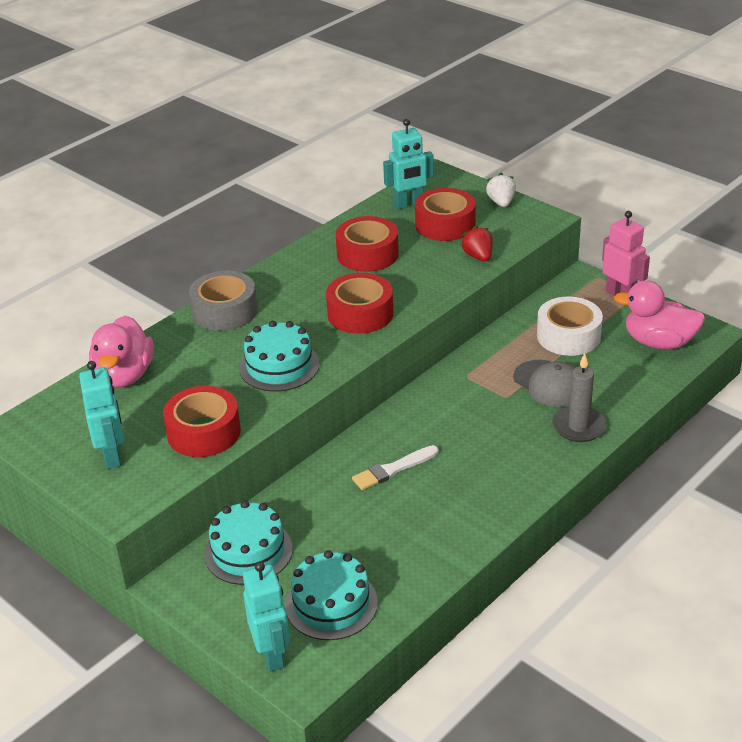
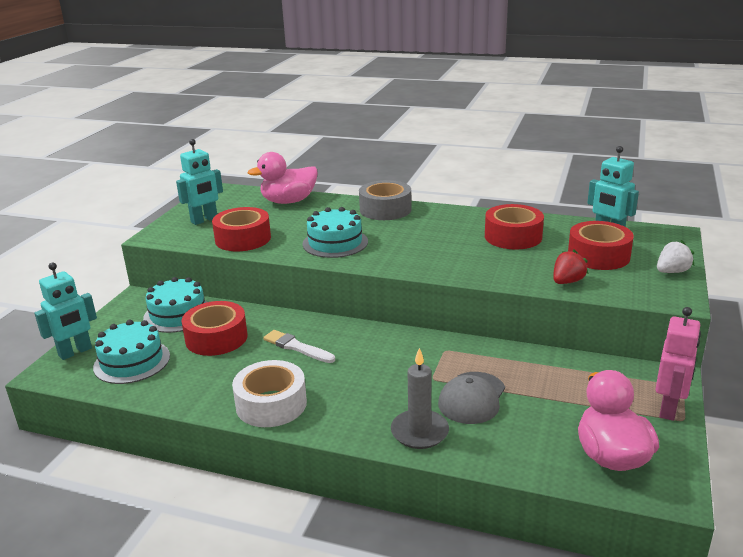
camera: 65 degrees right, 10 degrees down
(360, 313) = (427, 254): red tape -> red tape (216, 338)
(568, 336) = (560, 391): white tape -> white tape (271, 404)

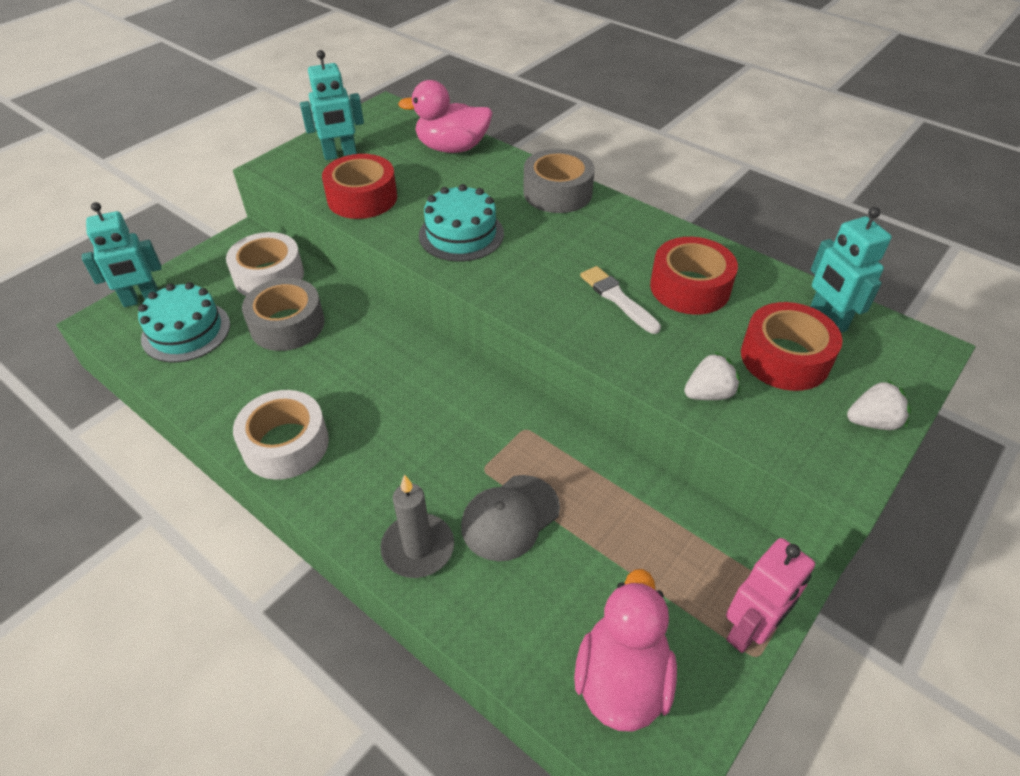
camera: 20 degrees right, 20 degrees up
(178, 314) = (269, 276): turquoise cake -> white tape
(216, 338) = (287, 324): red tape -> grey tape
(297, 347) = (362, 367): white brush -> white brush (618, 299)
(567, 282) = (709, 393): red strawberry -> white strawberry

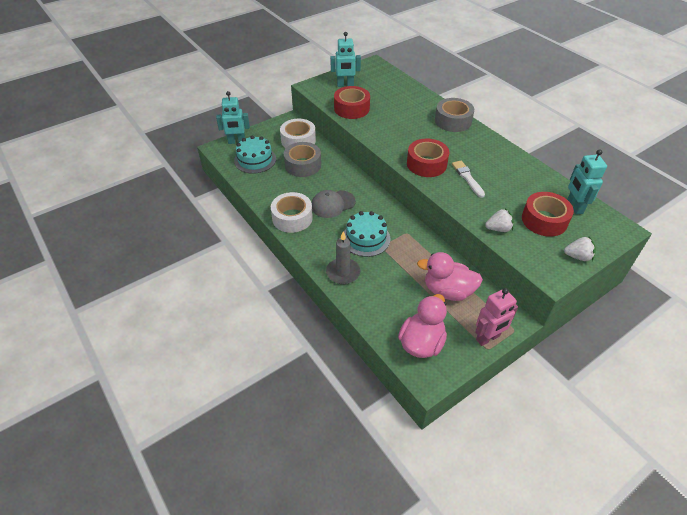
camera: 15 degrees right, 0 degrees up
(452, 148) = (403, 90): pink duck -> pink duck (448, 291)
(461, 234) = (397, 134): turquoise cake -> turquoise cake (366, 238)
(510, 517) = (389, 269): grey cap -> grey cap (333, 204)
(690, 287) = (507, 179): red tape -> red tape (426, 164)

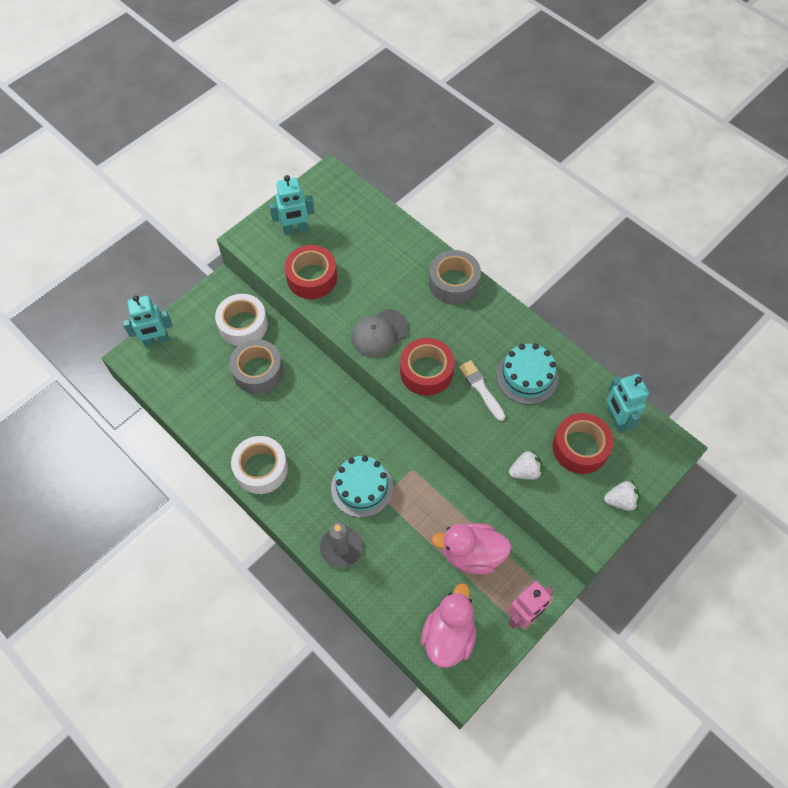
camera: 10 degrees left, 15 degrees up
(255, 160) = (190, 371): turquoise cake -> turquoise cake (527, 376)
(333, 204) = (310, 436): grey cap -> grey cap (379, 333)

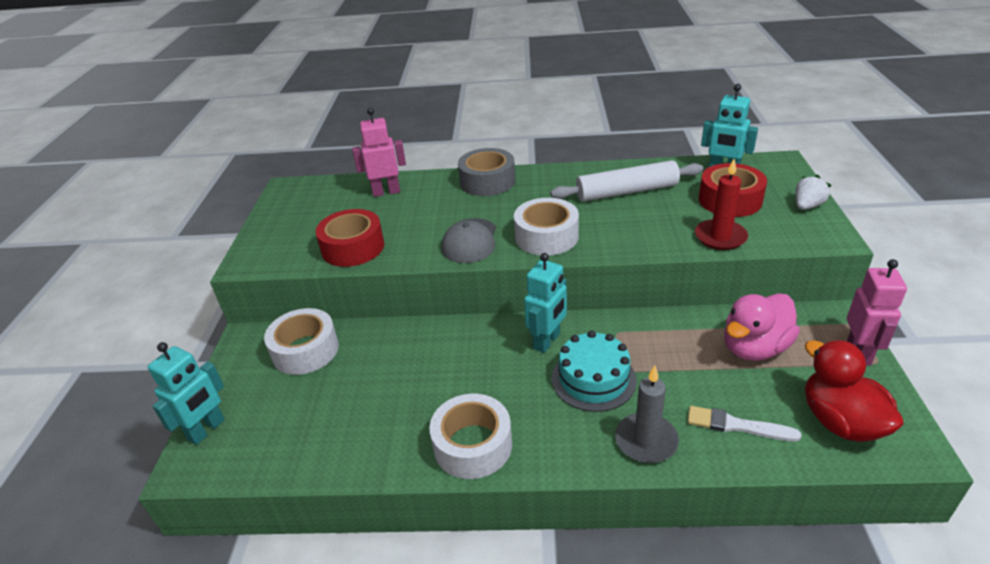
camera: 40 degrees left, 25 degrees down
(258, 371) = (366, 372): grey tape -> none
(295, 229) = (294, 230): turquoise robot -> turquoise robot (547, 341)
(382, 236) = (386, 192): none -> pink robot
(426, 371) = (546, 236): red tape -> white tape
(448, 635) = (840, 421): pink duck -> red duck
(481, 389) = (606, 218): white brush -> white brush (737, 425)
(525, 471) = (720, 237): white strawberry -> red candle
(527, 376) = (626, 191): turquoise cake -> white rolling pin

